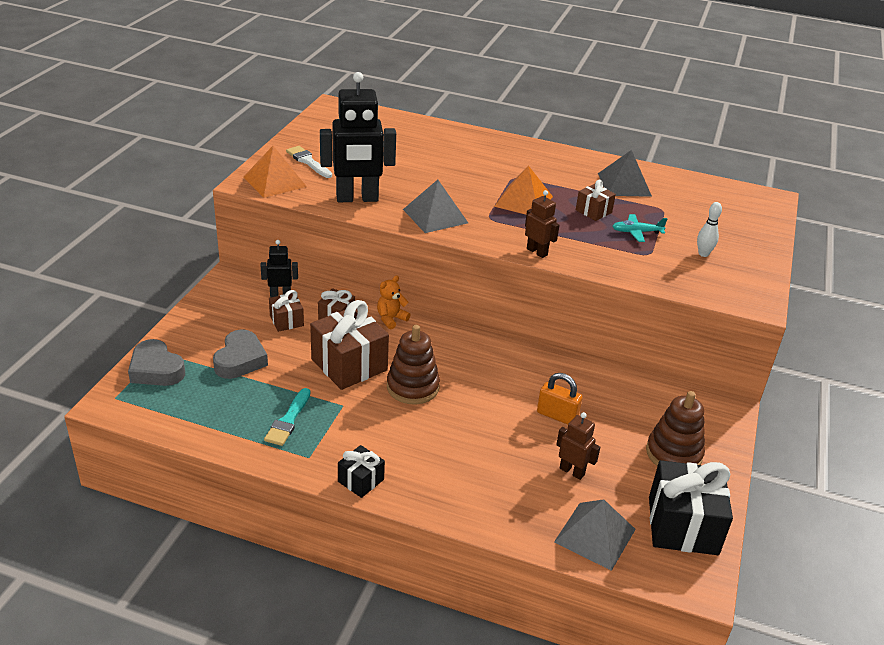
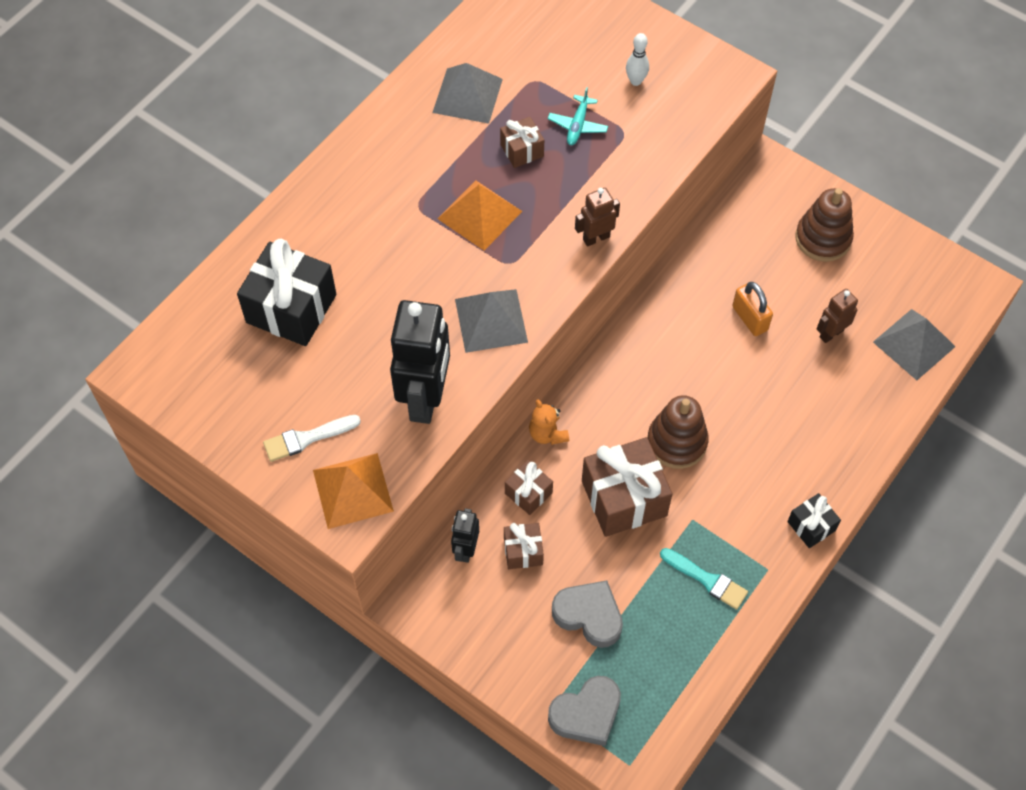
camera: 70 degrees left, 25 degrees up
(557, 415) = (750, 318): orange padlock -> orange padlock turned 75 degrees counterclockwise
(683, 525) = (913, 270): black gift -> black gift (291, 308)

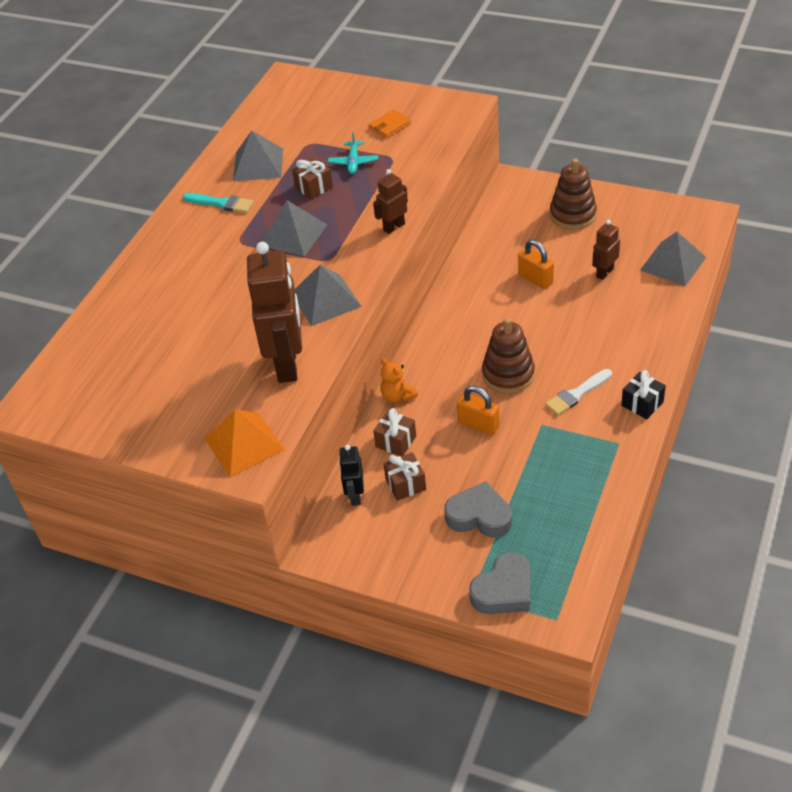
camera: 10 degrees left, 15 degrees down
(291, 308) = (152, 332): black gift -> none
(307, 438) = (192, 417): white brush -> white brush (576, 394)
(426, 398) = (288, 364): black robot -> brown robot
(480, 215) = (293, 235): orange pyramid -> grey pyramid
(624, 498) = (478, 424): brown gift -> orange padlock
(636, 81) = (390, 126): white bowling pin -> orange wallet
(707, 580) = (570, 464): turquoise brush -> turquoise brush (221, 203)

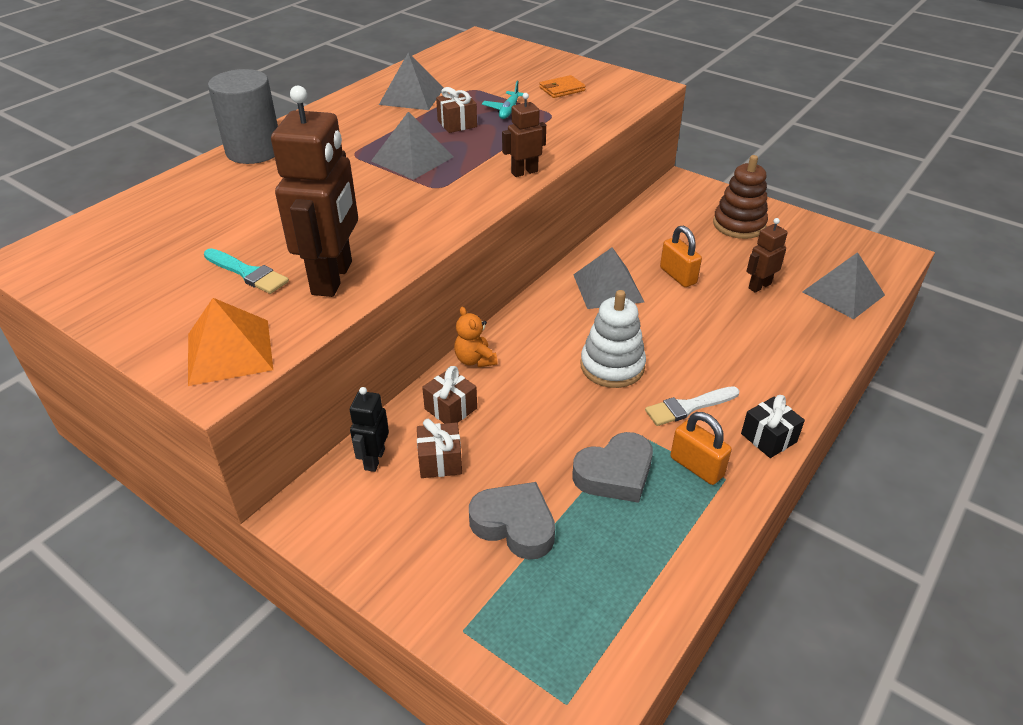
camera: 10 degrees right, 5 degrees down
(150, 258) = (254, 151): none -> grey cylinder
(221, 203) = (355, 120): turquoise brush -> turquoise brush (248, 273)
(326, 299) = (413, 223): grey pyramid -> grey pyramid (608, 288)
(478, 424) = (556, 413): orange padlock -> orange padlock (696, 466)
(504, 590) = (508, 637): grey heart -> grey heart (615, 474)
(508, 374) = (612, 366): brown stacking toy -> white stacking toy

